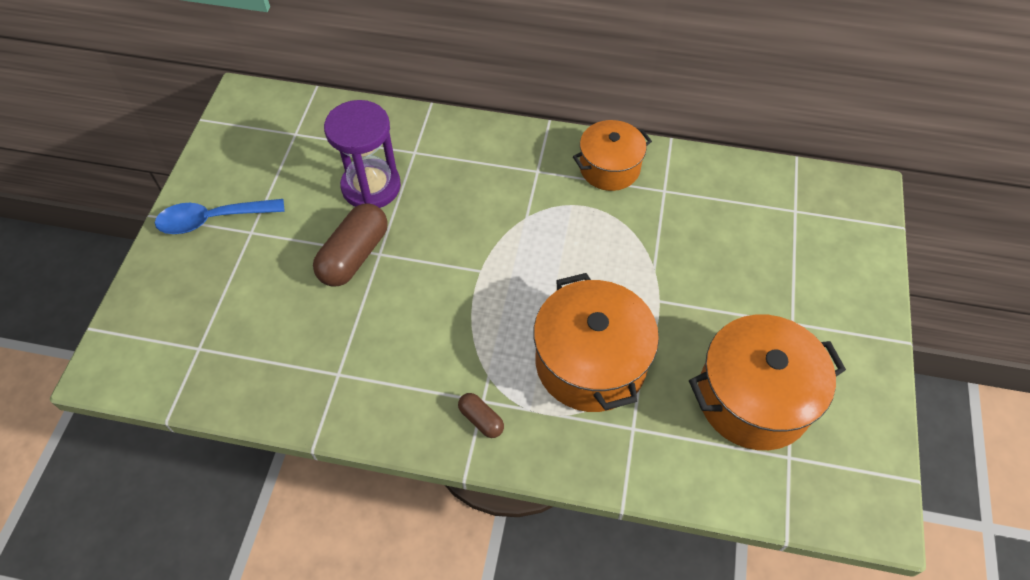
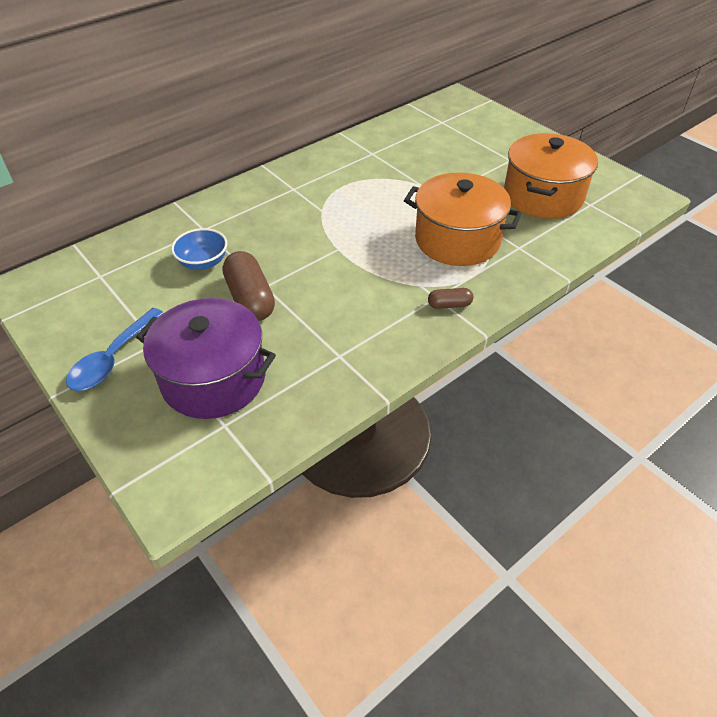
camera: 50 degrees left, 10 degrees down
(241, 302) = (213, 379): none -> purple pot
(371, 187) = (203, 262): purple hourglass -> blue bowl
(609, 168) = (329, 162): orange pot -> none

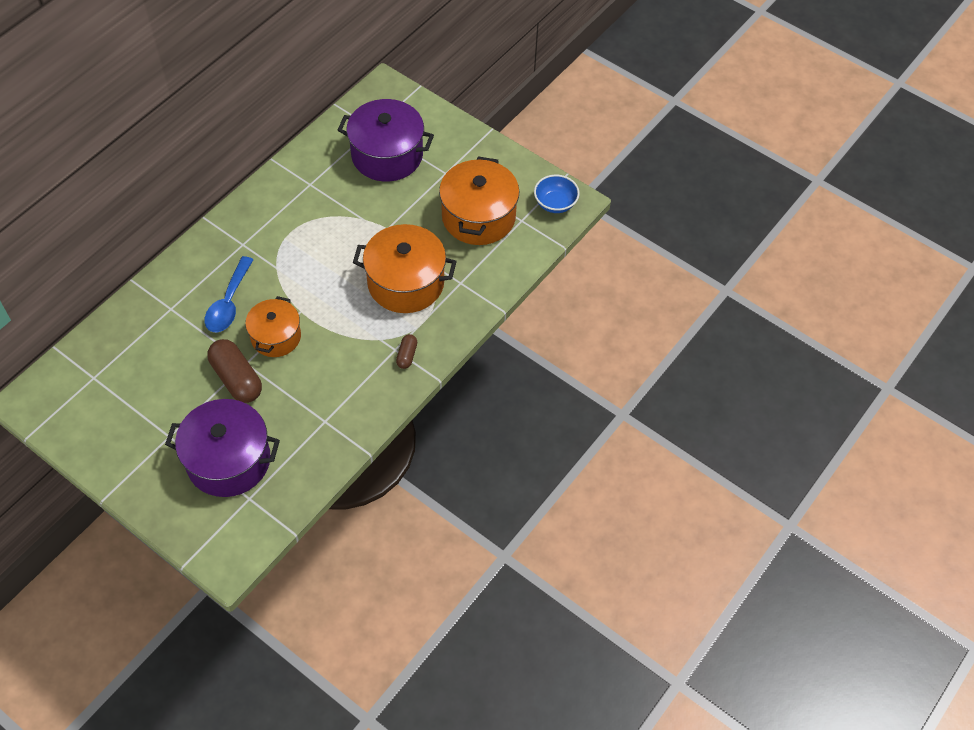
camera: 15 degrees left, 10 degrees up
(112, 359) = (139, 458): blue spoon -> blue spoon (228, 303)
(203, 262) = (183, 347): blue bowl -> blue bowl (555, 203)
(305, 267) = (276, 337): none -> orange pot
(449, 305) = (407, 355): brown capsule -> brown capsule turned 60 degrees counterclockwise
(452, 141) = (387, 155): none -> purple pot

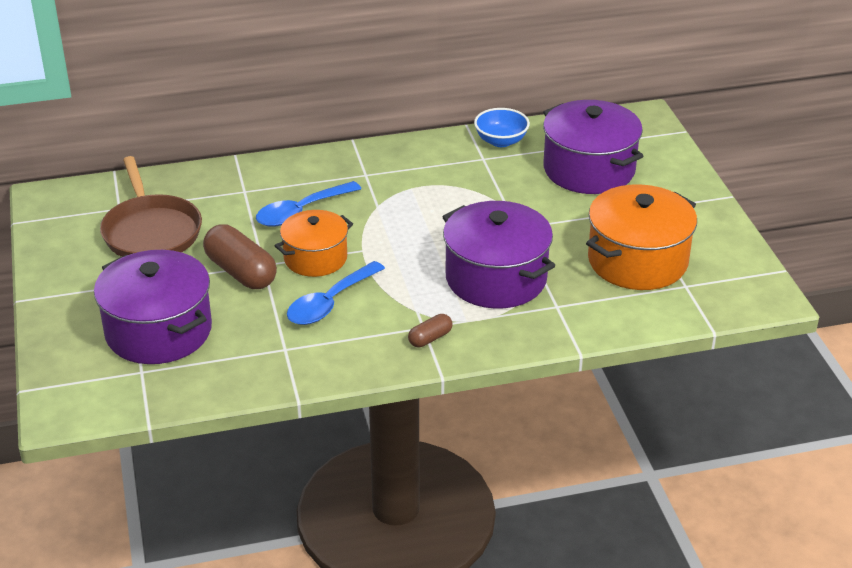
camera: 40 degrees right, 20 degrees down
(138, 383) = (151, 231): none -> brown pan
(237, 379) = (241, 272): brown capsule -> brown capsule turned 45 degrees counterclockwise
(319, 367) = (330, 303): none -> blue spoon
(406, 283) = (496, 278): orange pot -> purple pot
(555, 203) = (742, 289): blue bowl -> blue bowl (501, 141)

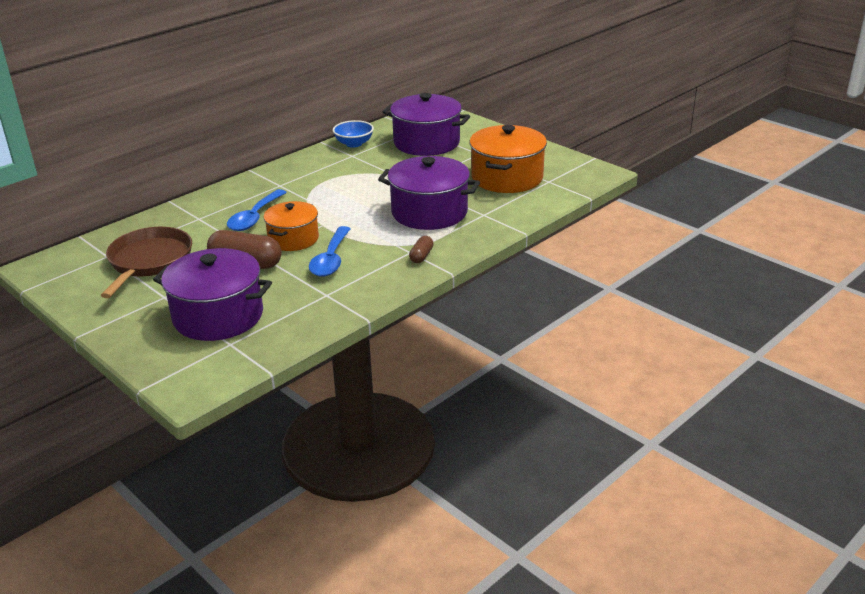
camera: 30 degrees left, 5 degrees down
(151, 231) = (149, 261): brown pan -> brown pan turned 120 degrees counterclockwise

